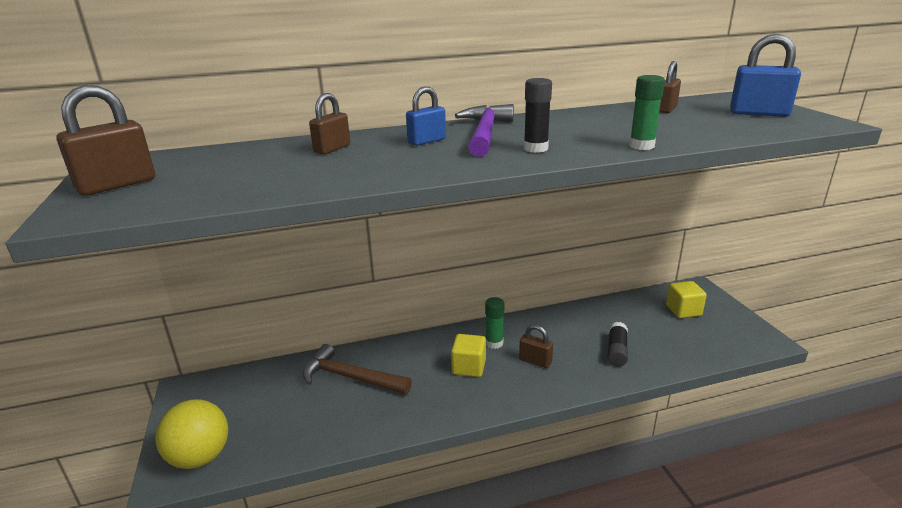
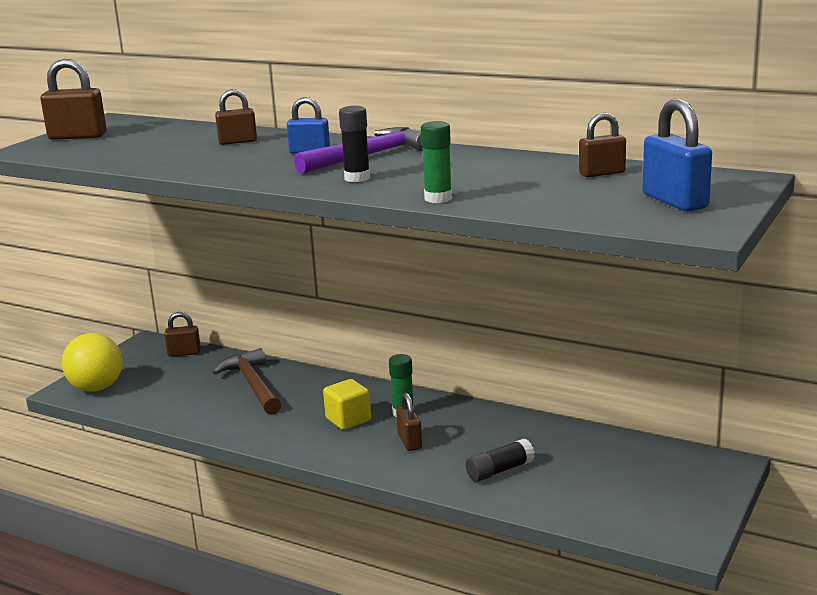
camera: 45 degrees right, 5 degrees down
(240, 380) = (184, 353): none -> brown padlock
(683, 310) = (654, 474): yellow cube -> none

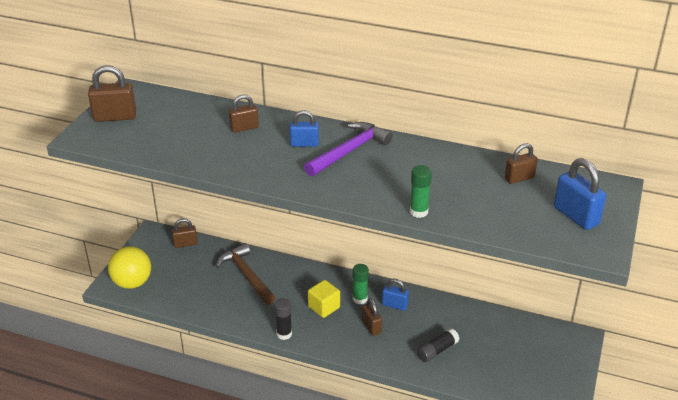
camera: 10 degrees left, 15 degrees up
(357, 178) = (352, 183): black glue stick -> black glue stick (284, 334)
(452, 420) = (394, 305): none -> blue padlock

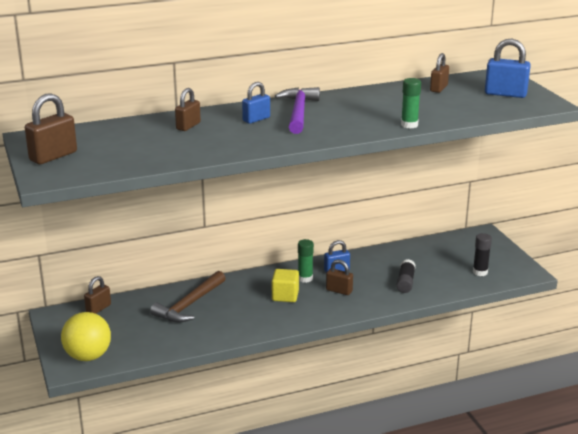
camera: 40 degrees left, 10 degrees down
(246, 275) = (189, 305): brown hammer -> brown hammer turned 75 degrees counterclockwise
(284, 334) = (279, 326): black glue stick -> black glue stick (480, 272)

